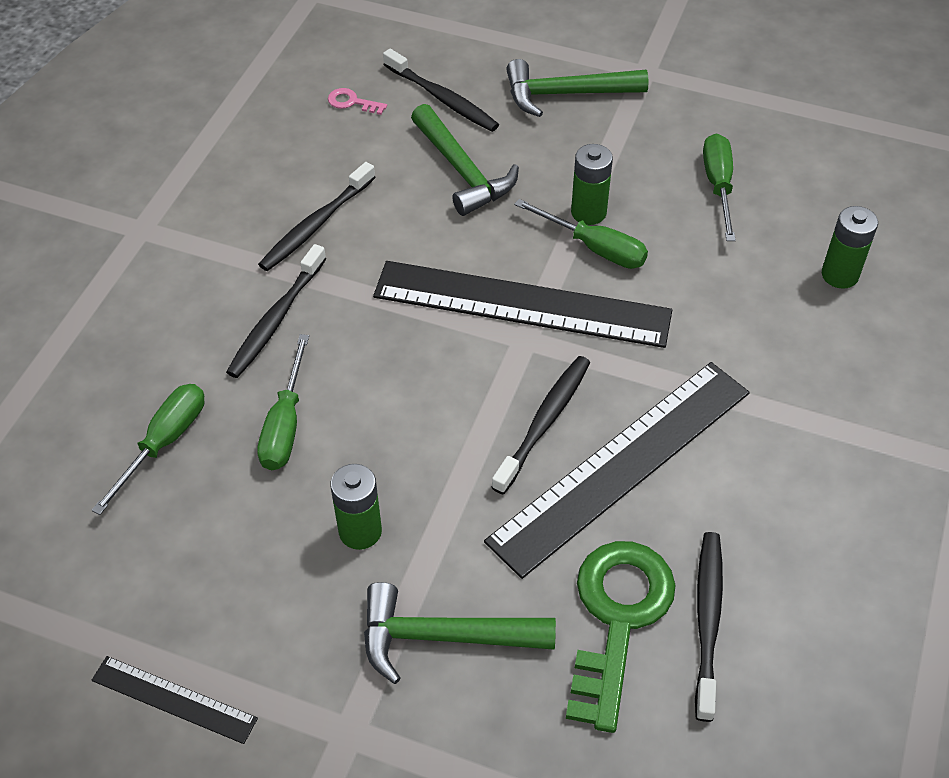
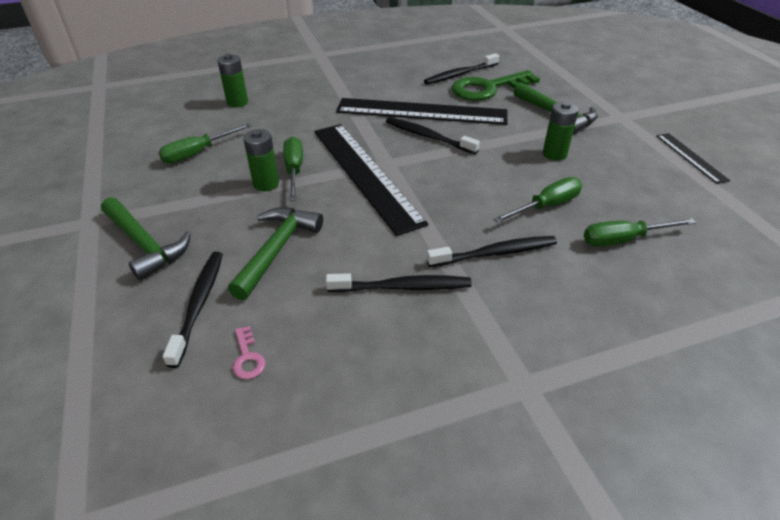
camera: 130 degrees left, 10 degrees down
(544, 423) = (428, 137): black toothbrush -> black toothbrush turned 45 degrees clockwise

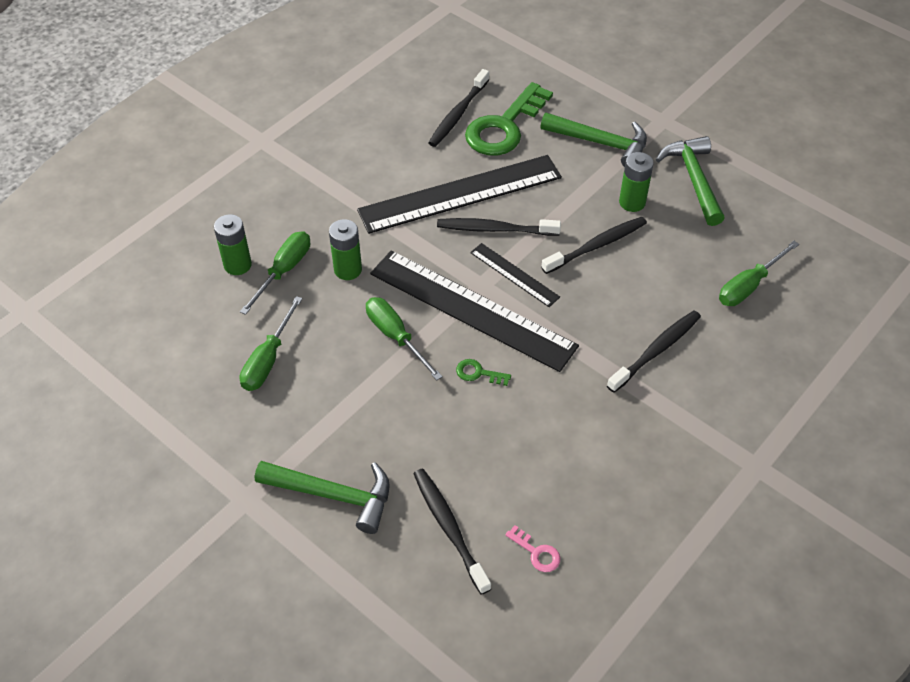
camera: 30 degrees left, 10 degrees up
(266, 184) = (383, 367): green battery -> green battery (348, 270)
(276, 250) = (465, 439): green hammer -> green hammer (694, 180)
(330, 212) = (478, 373): none -> green key
(402, 287) = (605, 424): black toothbrush -> black toothbrush (596, 246)
(546, 206) = (664, 275): green screwdriver -> green screwdriver (284, 271)
(691, 157) = (753, 155): black ruler -> black ruler (514, 274)

